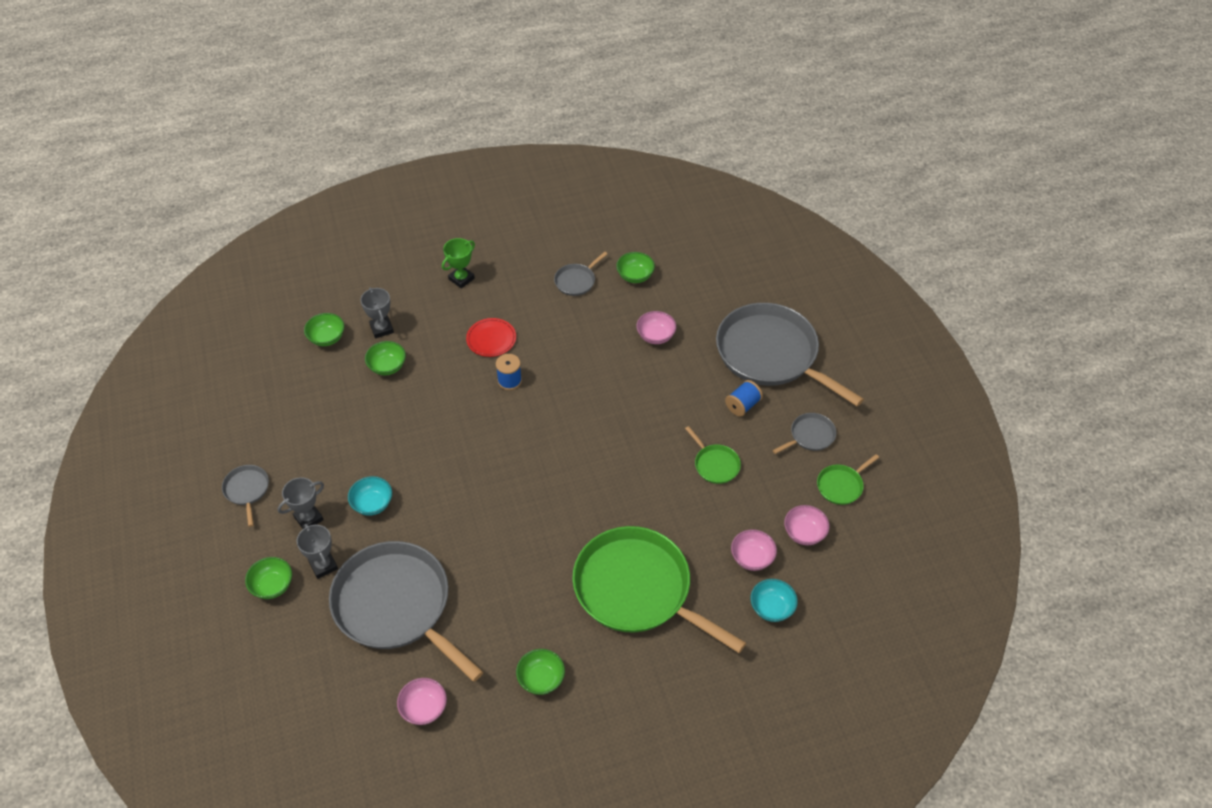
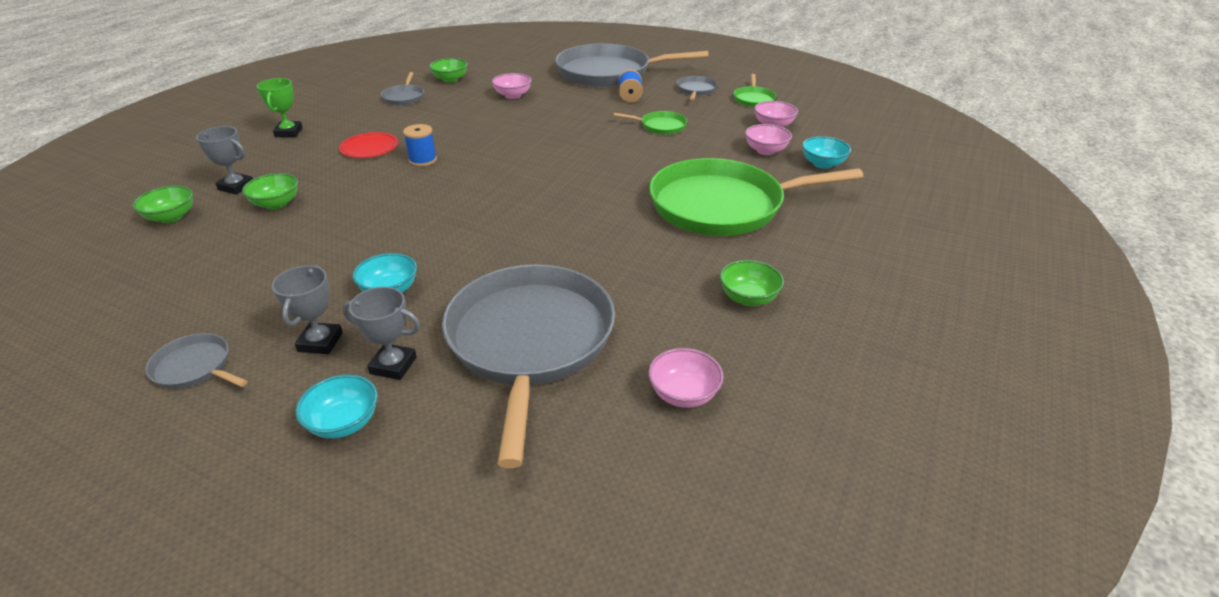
camera: 45 degrees left, 15 degrees down
(272, 586) = (344, 423): green bowl -> turquoise bowl
(396, 606) = (530, 342): grey pan -> grey pan turned 90 degrees clockwise

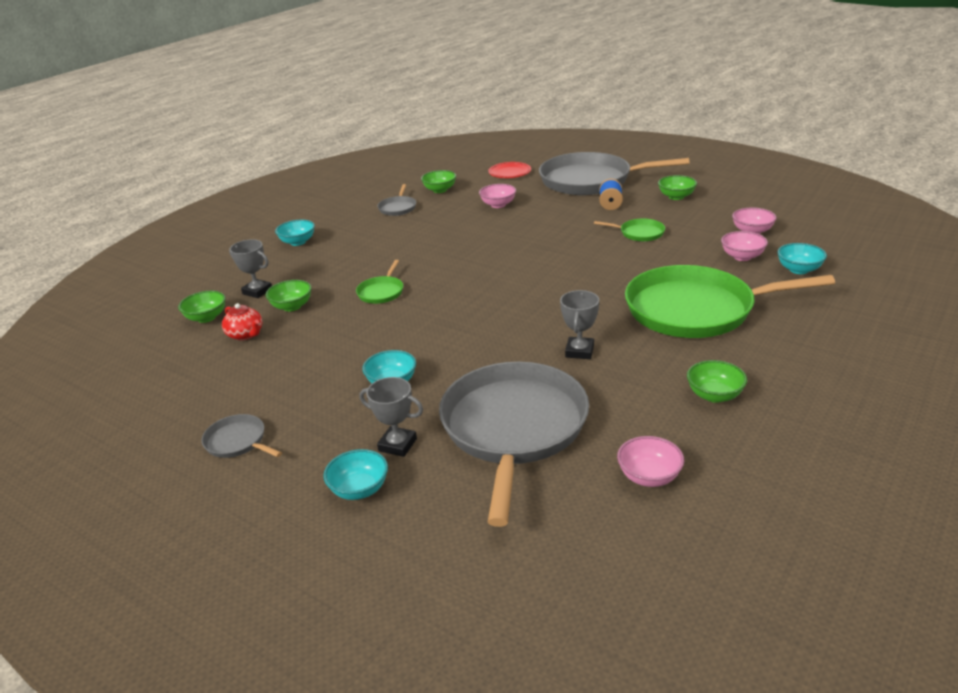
camera: 10 degrees right, 5 degrees down
(217, 237) = (246, 335): none -> red teapot
(288, 132) = (298, 242): green trophy -> turquoise bowl
(320, 342) = (336, 424): grey trophy -> grey trophy (579, 351)
(369, 148) = (369, 256): red plate -> red plate (509, 172)
(423, 160) = (417, 267): blue spool -> none
(696, 90) = (676, 197): grey pan -> green bowl
(753, 99) = (734, 205): green pan -> green pan (381, 292)

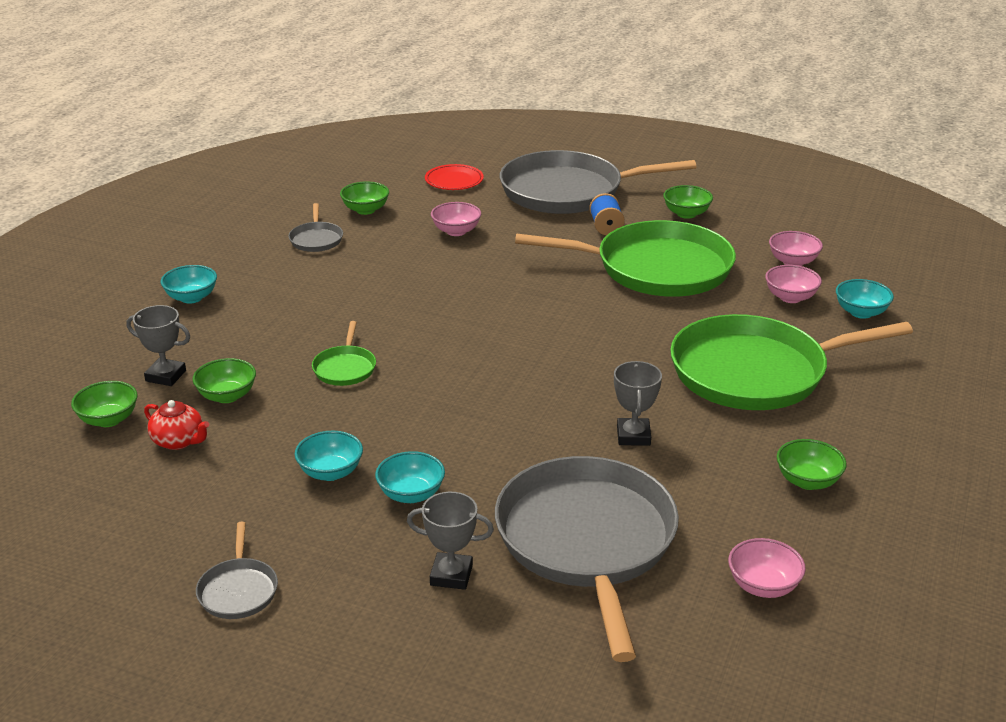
camera: 15 degrees left, 0 degrees up
(238, 442) = (238, 590): grey pan -> grey pan turned 120 degrees counterclockwise
(359, 489) = (426, 636): turquoise bowl -> turquoise bowl (330, 472)
(639, 233) = (656, 268): green pan -> green pan, size x2.39

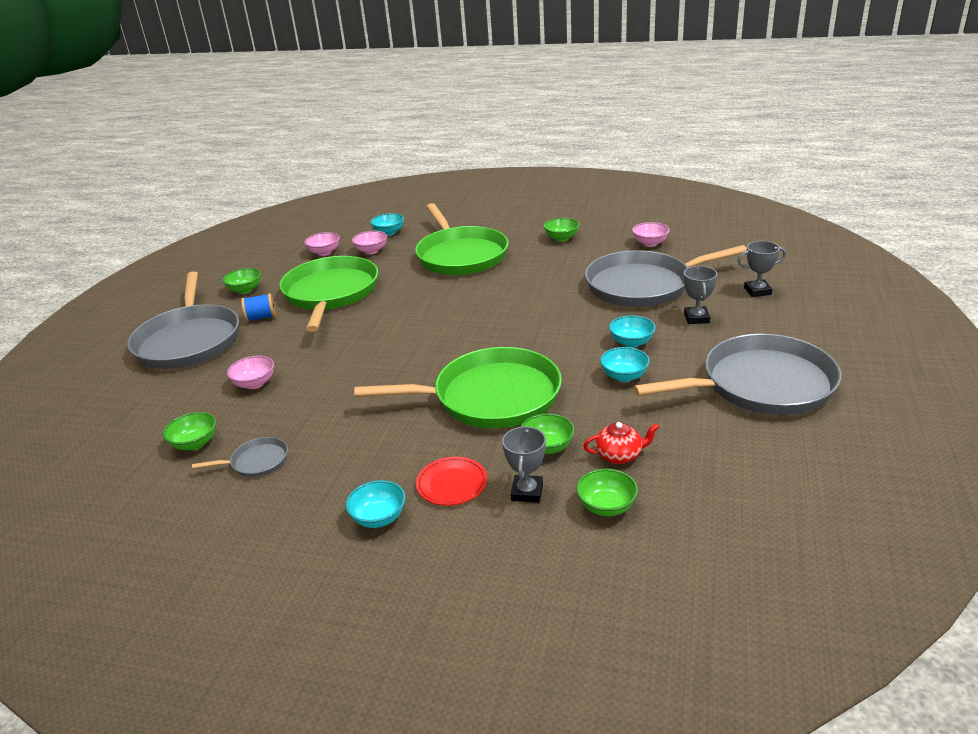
camera: 95 degrees left, 0 degrees up
(179, 441) = (619, 455): red teapot -> red teapot turned 60 degrees clockwise
(238, 590) = (760, 385): grey pan -> grey pan, size x2.39
(345, 368) = (490, 397): green pan -> green pan, size x2.39
(454, 181) = (143, 401): red plate -> red plate (452, 484)
(633, 436) = (539, 282): grey trophy -> grey trophy (757, 291)

